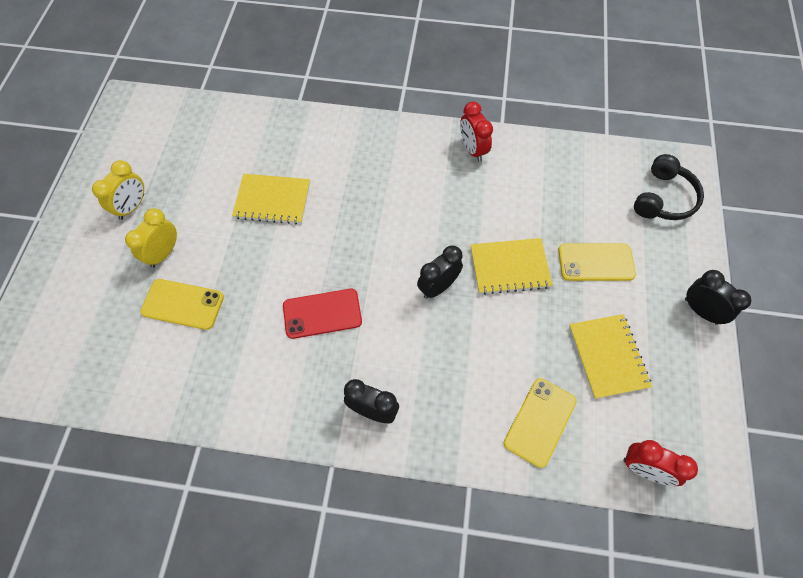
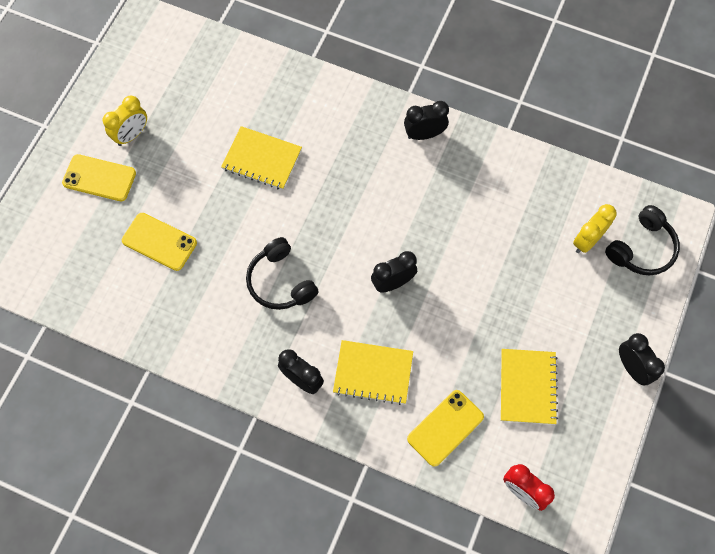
camera: 15 degrees right, 5 degrees up
(163, 253) = (152, 189): yellow clock -> yellow clock (587, 241)
(322, 313) = (280, 281): red phone -> black headphones
(425, 144) = (424, 134): none -> black clock
(472, 150) = (469, 152): red clock -> none
(510, 267) = (466, 280): yellow notebook -> yellow notebook (373, 373)
(596, 262) = (549, 296): yellow phone -> yellow phone (99, 178)

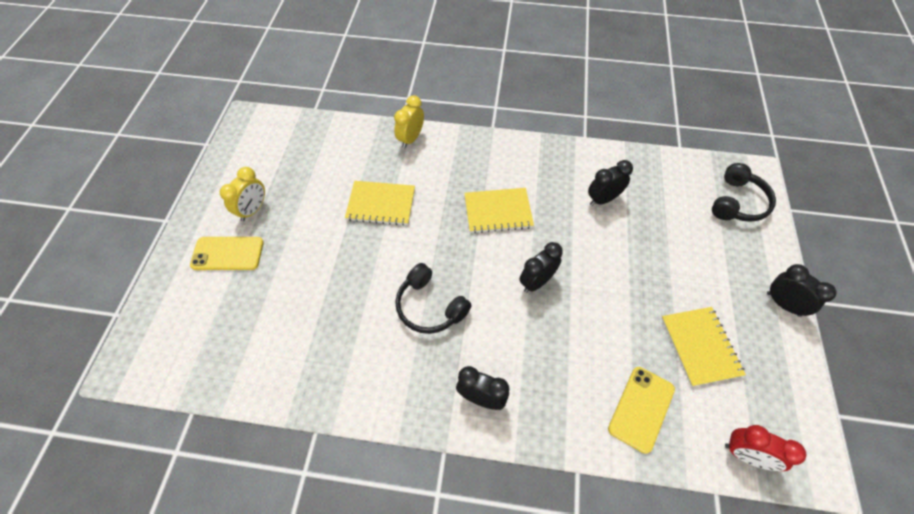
camera: 15 degrees left, 10 degrees down
(159, 242) = (299, 298): yellow phone -> none
(373, 373) = (549, 372): yellow notebook -> yellow notebook (498, 211)
(424, 134) = (517, 155): black clock -> black clock (603, 199)
(587, 241) = (690, 206): yellow clock -> yellow clock (411, 139)

